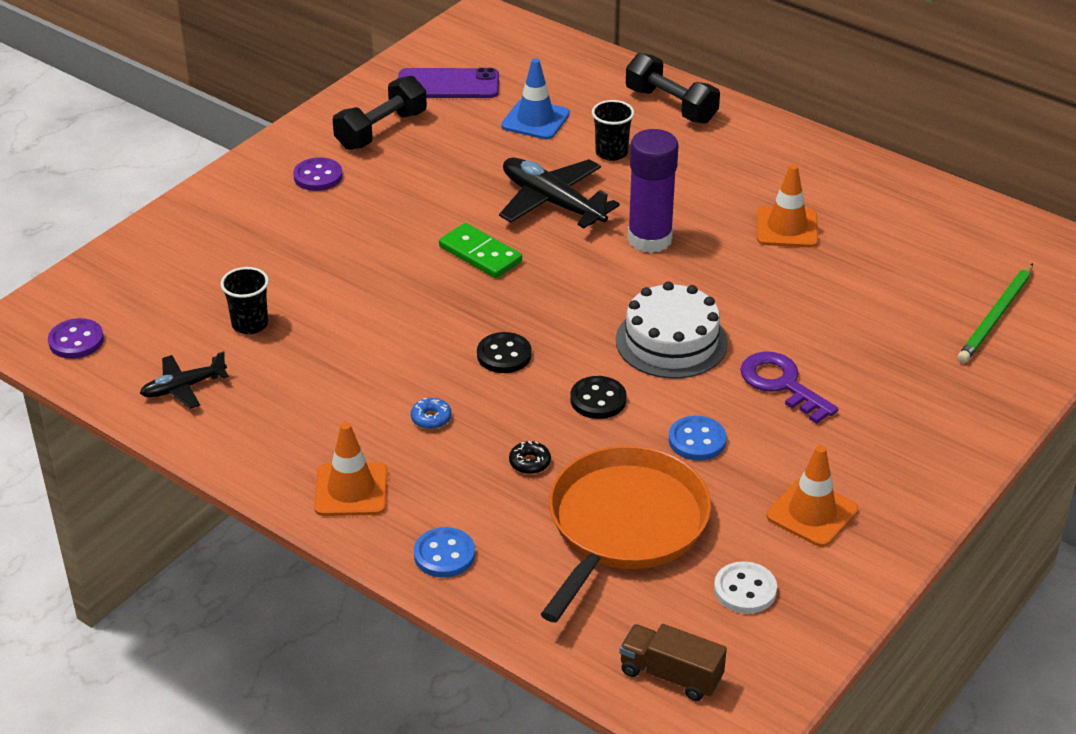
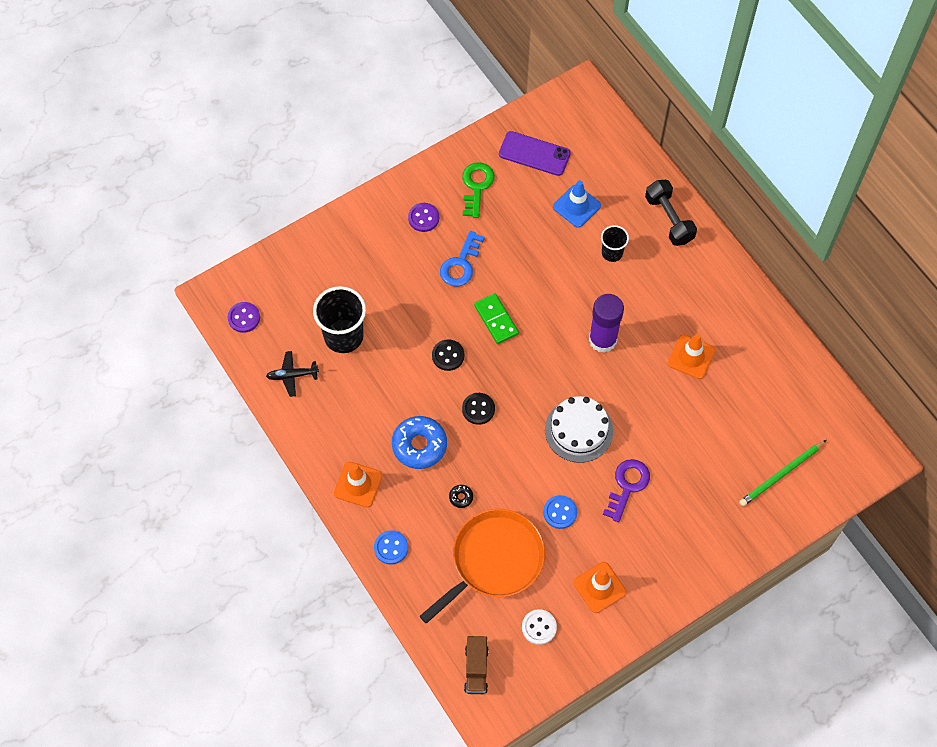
camera: 20 degrees right, 25 degrees up
(250, 324) = (343, 336): black cup -> black cup, size x1.81
(381, 130) = (476, 186): black dumbbell -> green key
(397, 210) = (461, 264): none -> blue key
(431, 418) = (419, 445): blue donut -> blue donut, size x2.31
(552, 202) = (556, 287): black plane -> none
(598, 400) = (517, 462): black button -> black button (448, 355)
(671, 675) = (476, 669): brown truck -> brown truck turned 135 degrees counterclockwise
(781, 384) = (627, 486): purple key -> purple key turned 45 degrees clockwise

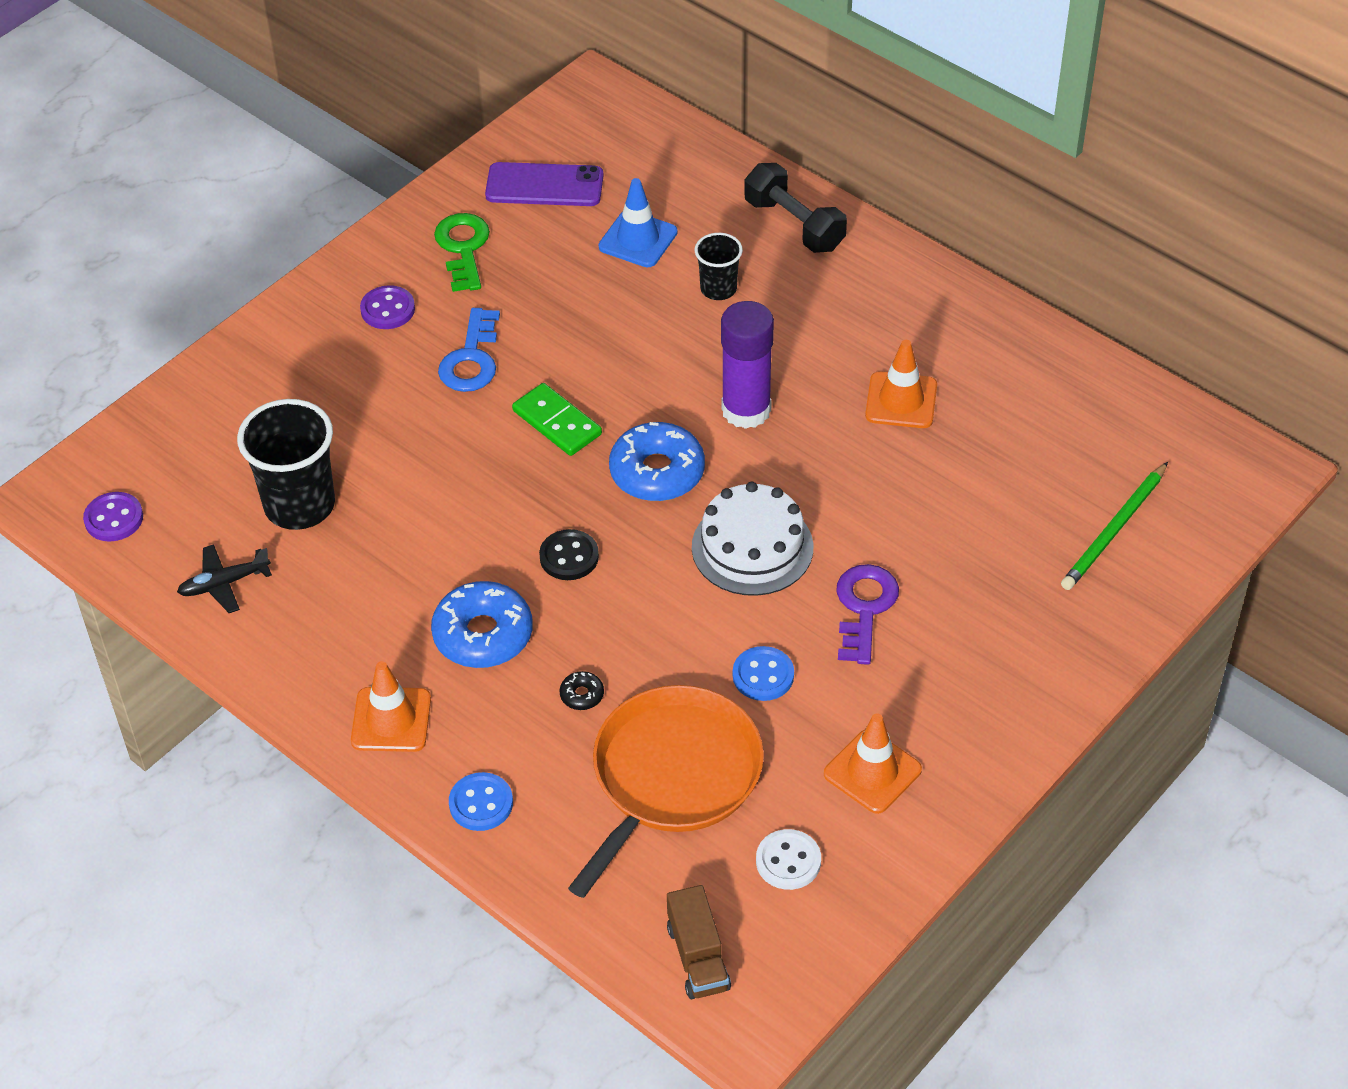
camera: 15 degrees left, 15 degrees down
(448, 355) = (491, 492): black button -> none
(541, 367) = (657, 472): none -> blue donut

